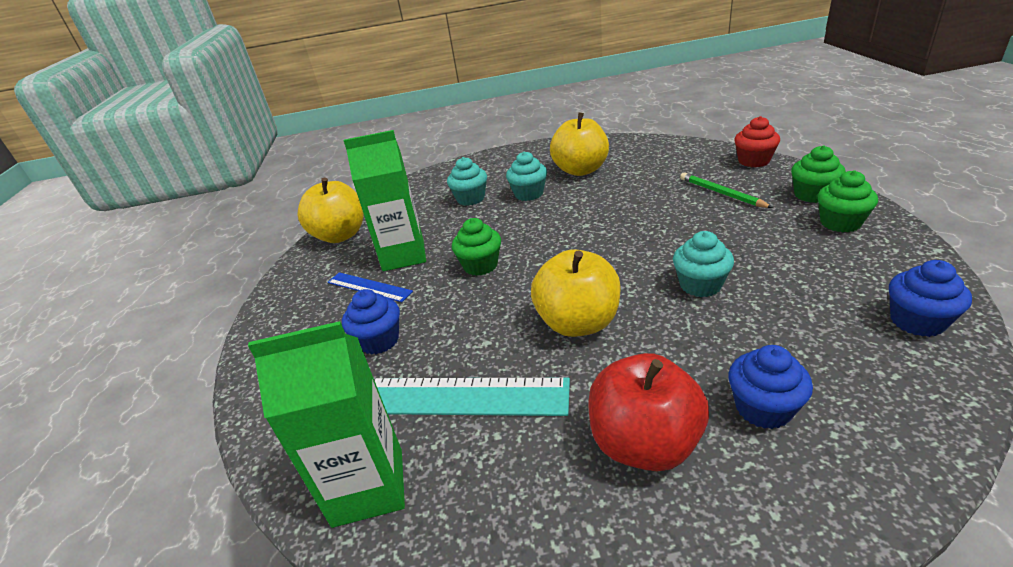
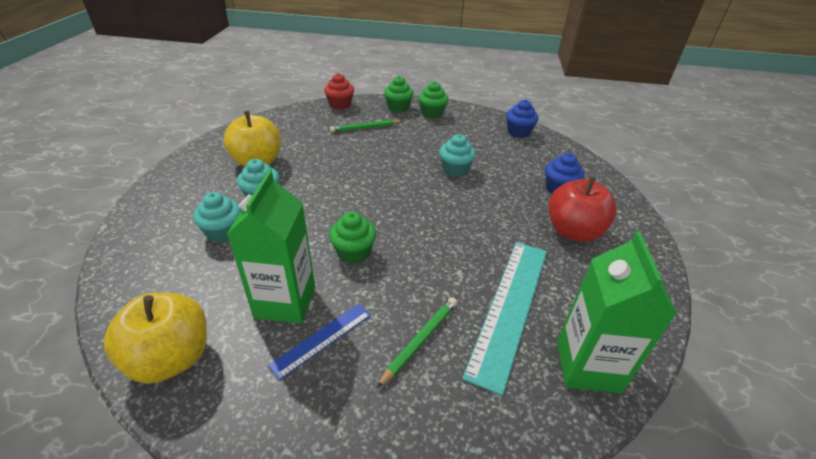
camera: 80 degrees left, 5 degrees up
(379, 340) = (420, 340): blue cupcake -> green pencil
(578, 323) = (463, 224): yellow apple -> none

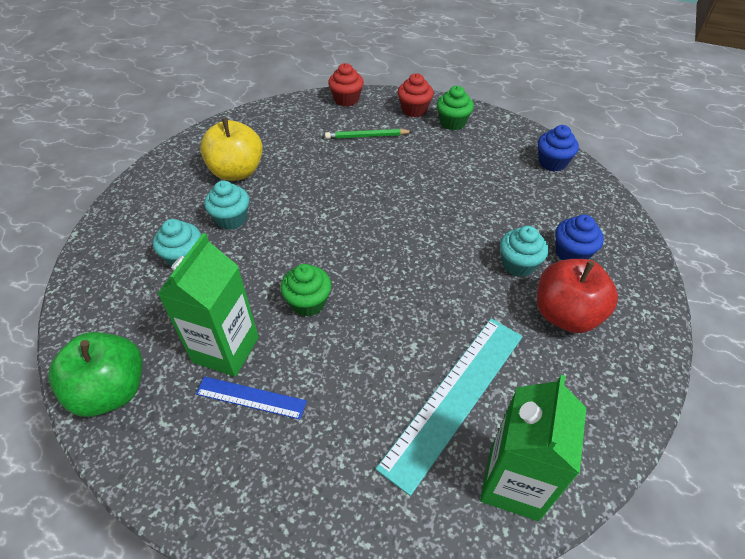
camera: 15 degrees right, 10 degrees up
(171, 358) = (111, 391): yellow apple -> green apple
(322, 339) = (251, 398): blue ruler -> blue ruler turned 45 degrees clockwise
(398, 108) = (414, 110): green cupcake -> red cupcake
(420, 340) = (346, 418): green pencil -> none
(455, 170) = (454, 209): turquoise cupcake -> turquoise cupcake (518, 264)

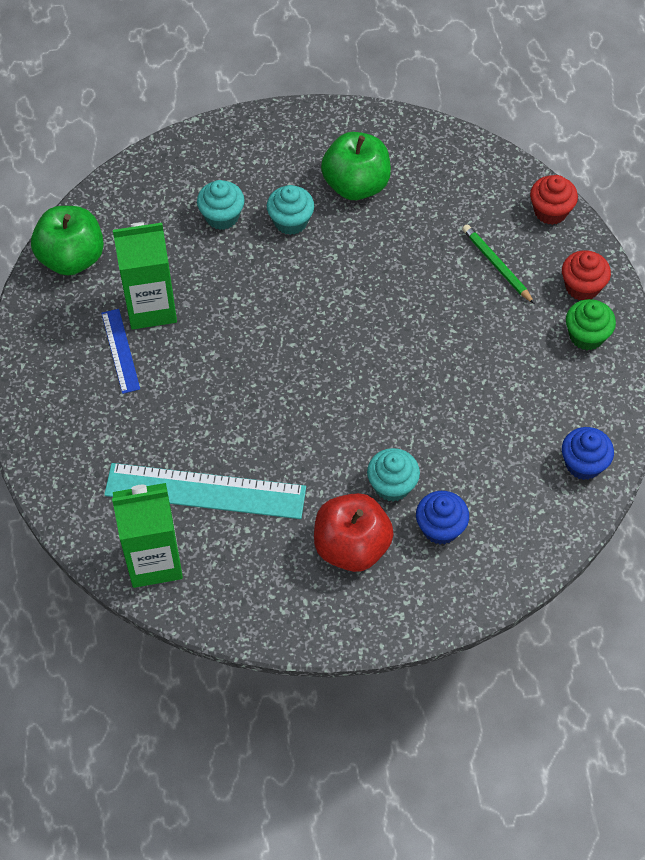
camera: 60 degrees right, 10 degrees up
(237, 172) = (356, 185): yellow apple -> green apple
(308, 302) = (234, 338): green cupcake -> none

